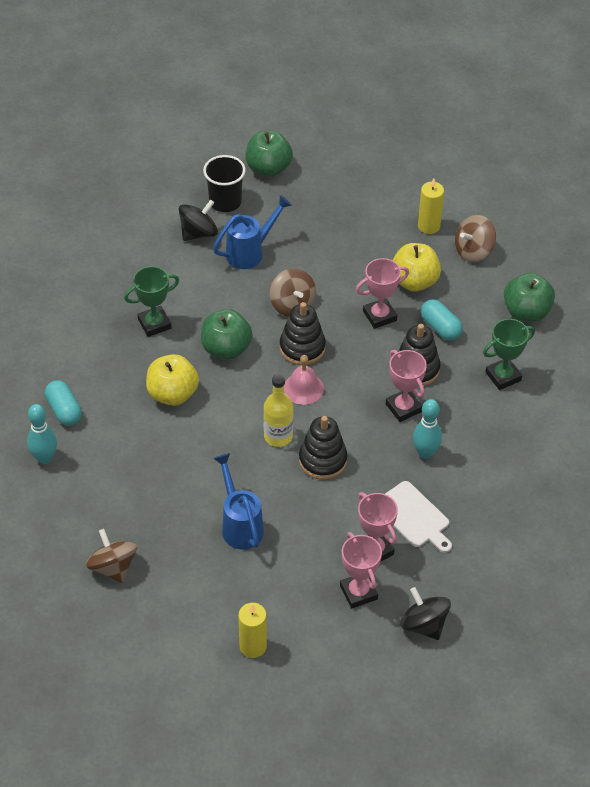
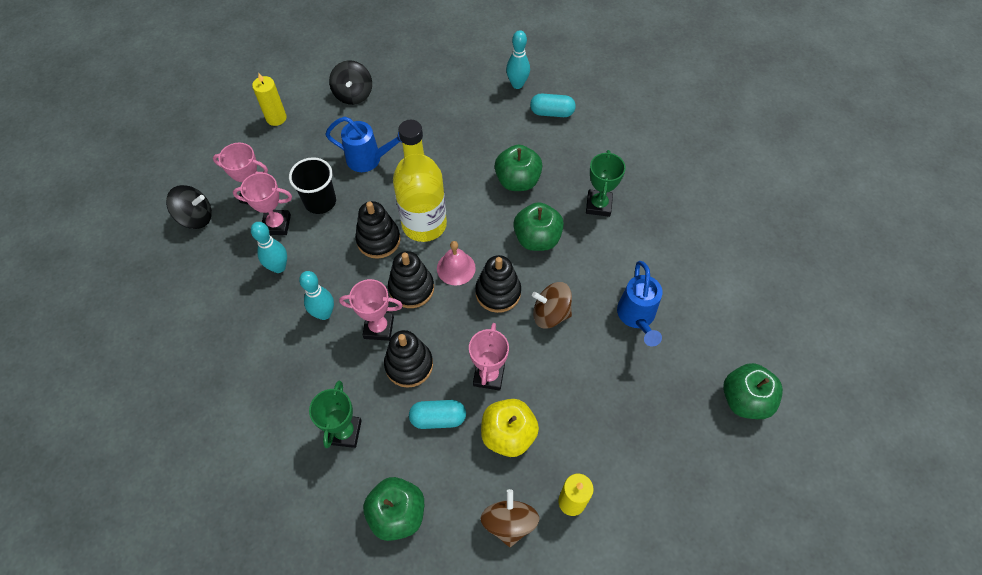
camera: 125 degrees right, 10 degrees up
(113, 567) = (399, 79): brown spinning top -> none
(172, 394) = (517, 181): yellow apple -> green apple
(198, 233) = (686, 291): black spinning top -> black spinning top (353, 94)
(225, 202) = (716, 334): black cup -> black cup (320, 202)
(278, 436) = (424, 224): yellow bottle -> yellow bottle, size x1.72
(349, 407) = (411, 288): none -> black stacking toy
(413, 517) = (279, 267): white cutting board -> turquoise bowling pin

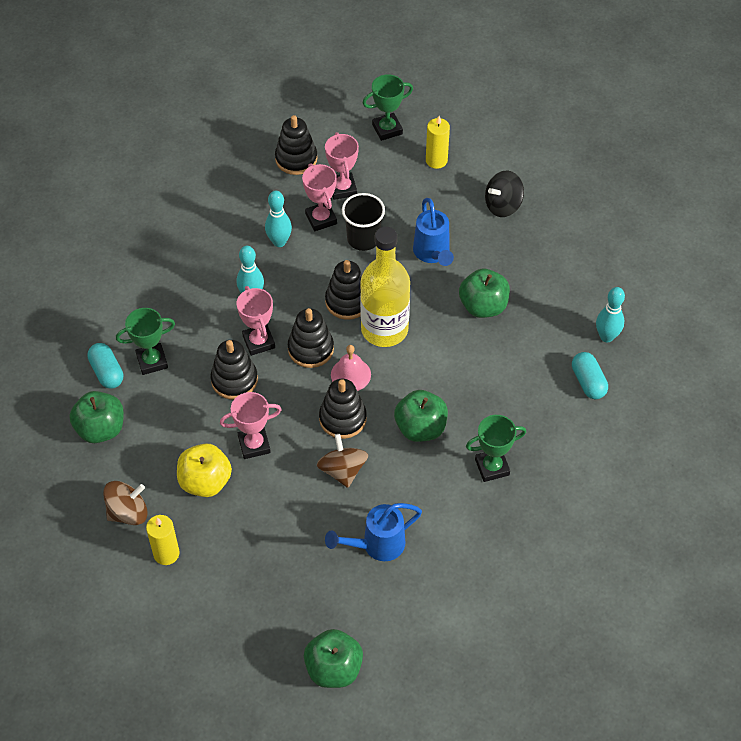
camera: 65 degrees right, 5 degrees down
(196, 217) = (296, 159): black spinning top -> black stacking toy
(217, 138) = (387, 129): none -> green trophy
(438, 418) = (195, 423): turquoise capsule -> turquoise capsule (107, 372)
(517, 181) = (480, 385): green apple -> green apple (483, 306)

